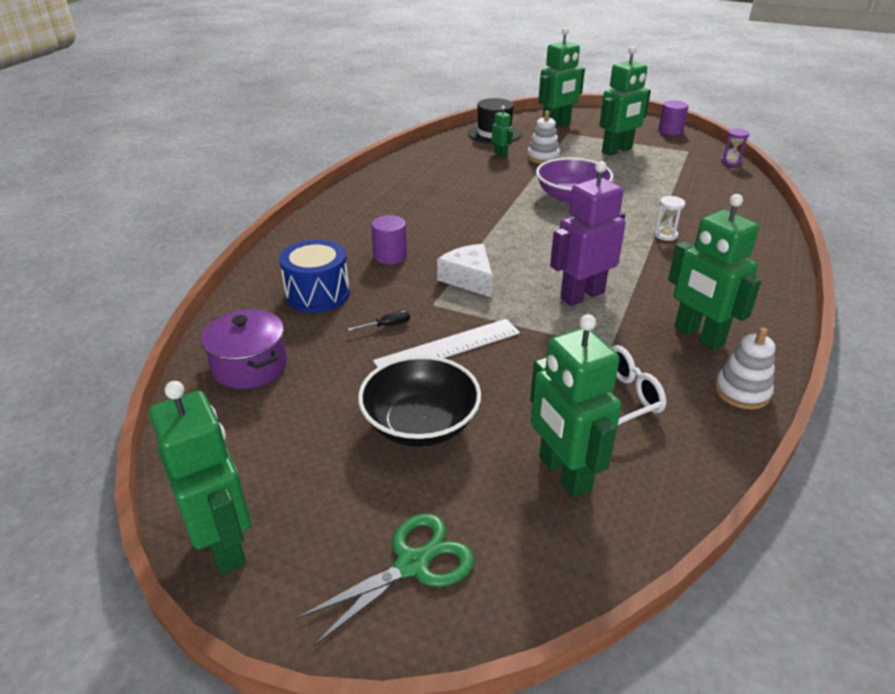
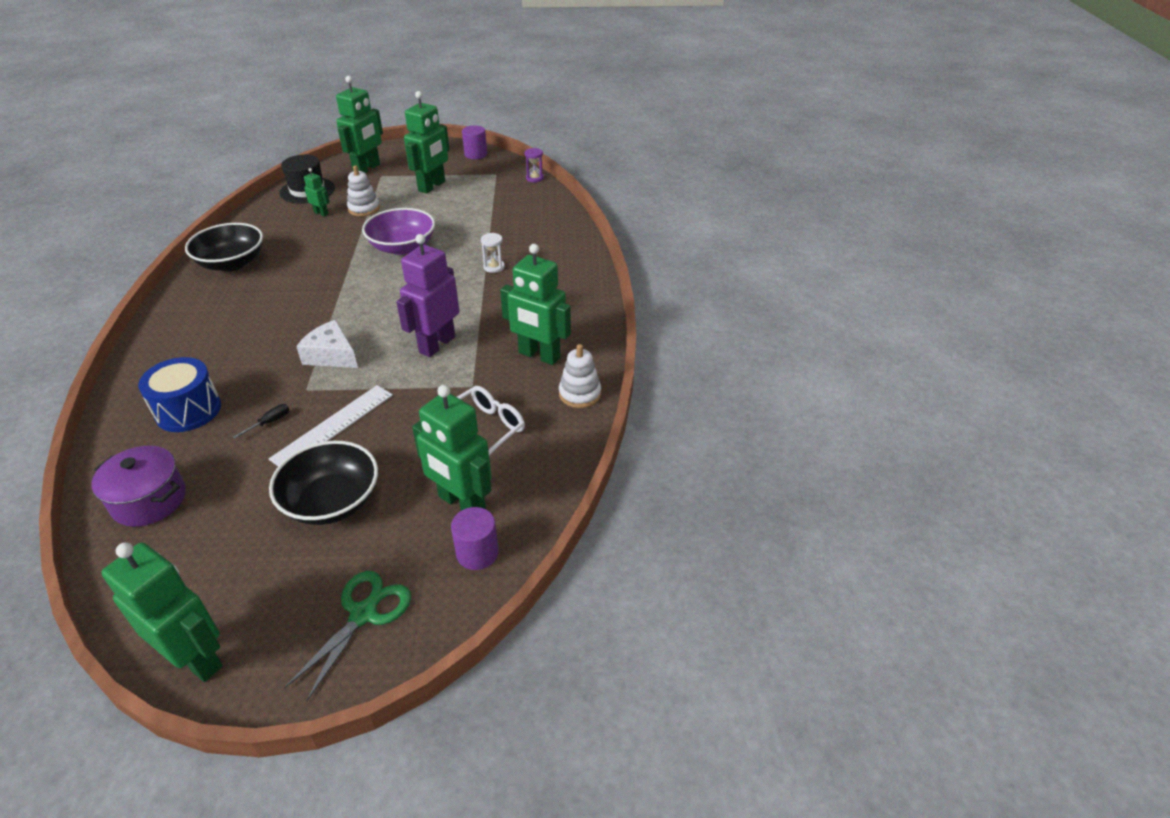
camera: 25 degrees left, 5 degrees up
(390, 256) = (247, 351): purple cylinder -> purple cylinder (477, 553)
(405, 179) = (232, 263): none -> black bowl

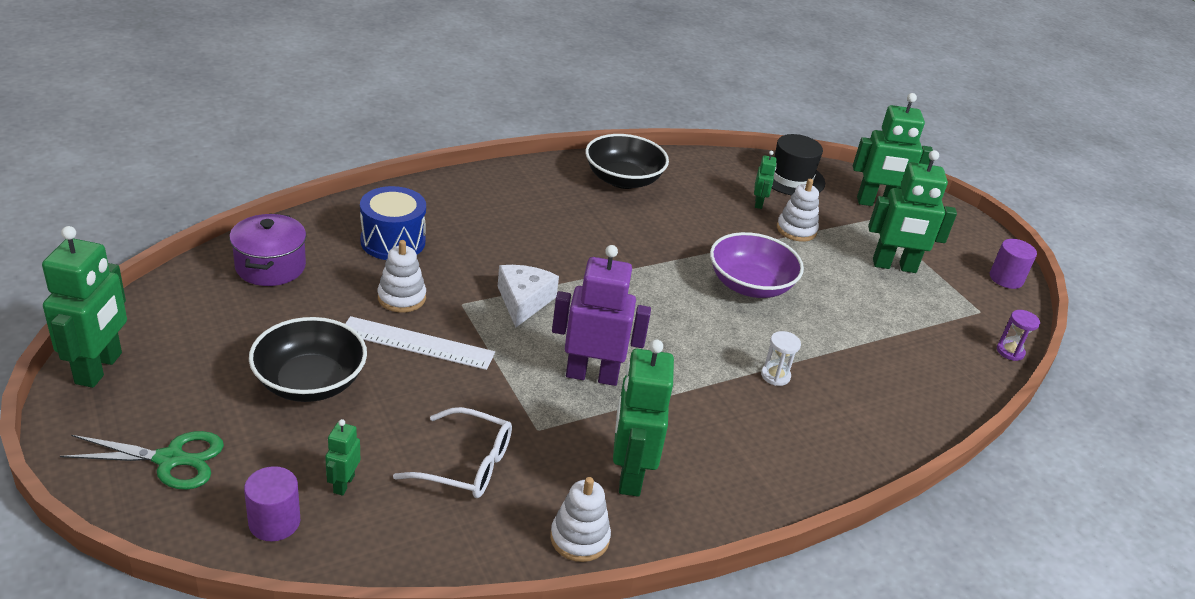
camera: 60 degrees right, 5 degrees down
(269, 422) = (401, 298): black screwdriver -> white stacking toy
(461, 503) = (343, 484): green robot -> green robot, size x0.48

